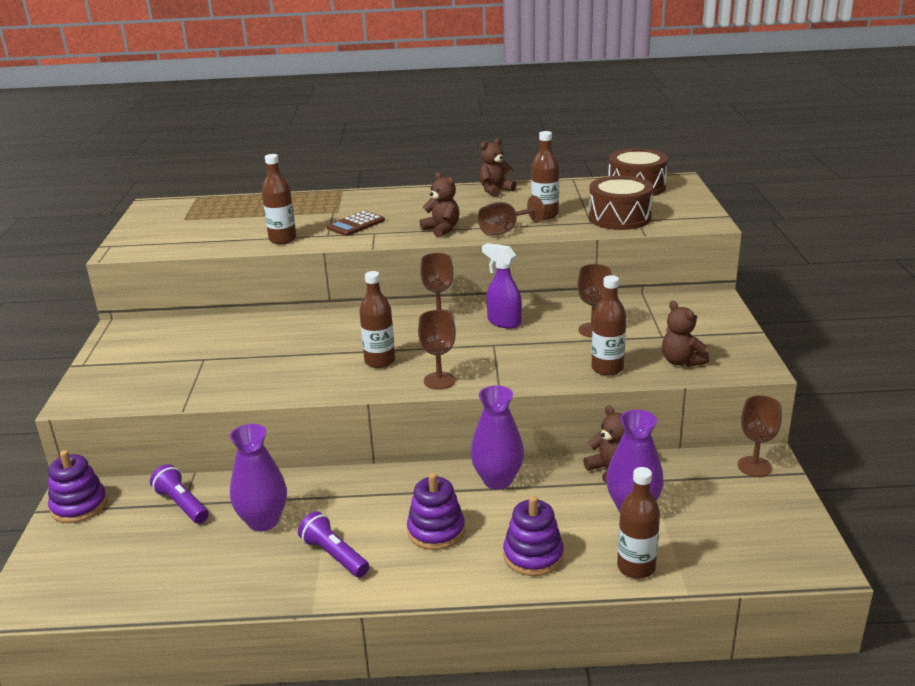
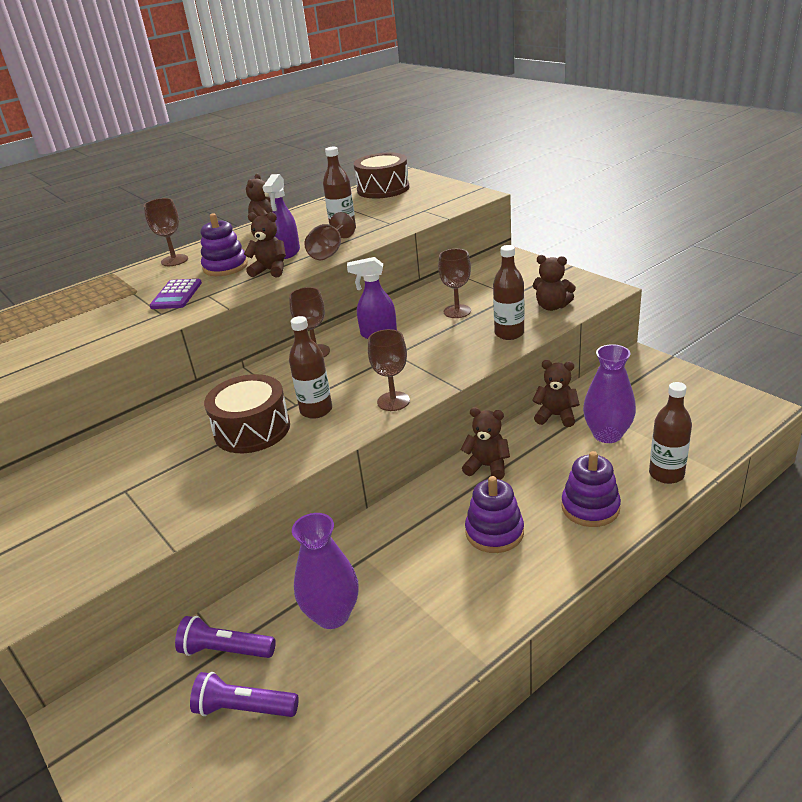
camera: 35 degrees left, 5 degrees up
(79, 506) = (102, 724): purple stacking toy -> purple stacking toy (225, 267)
(282, 239) = (116, 334): brown bottle -> none
(334, 555) = (438, 603): purple flashlight -> purple flashlight (244, 708)
(356, 224) = (176, 295): brown calculator -> purple calculator
(475, 219) = (288, 253): none -> purple spray bottle
(497, 480) = (487, 466): purple vase -> brown teddy bear
(619, 218) = (407, 213): brown drum -> brown drum (252, 429)
(754, 466) = (640, 366): brown goblet -> brown goblet (174, 260)

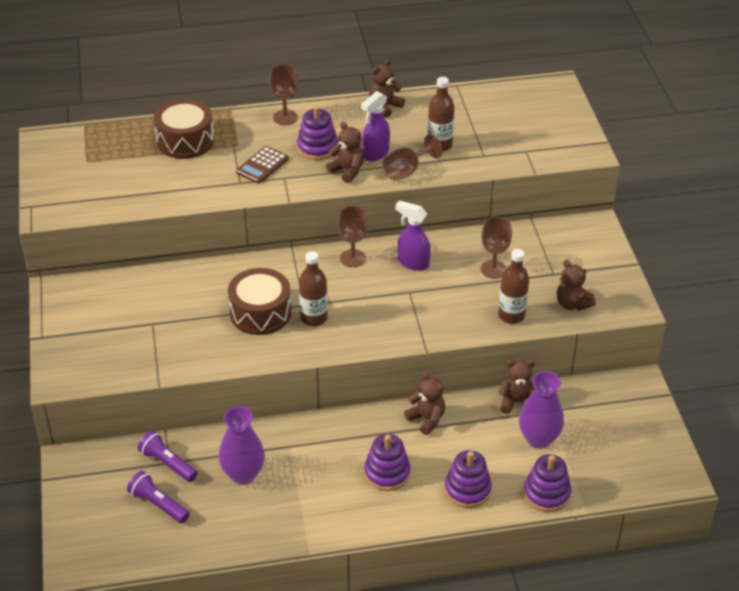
camera: 25 degrees right, 10 degrees up
(176, 295) = (262, 165): purple calculator -> brown calculator
(383, 189) = (519, 98): brown drum -> brown drum (185, 141)
(393, 401) = (372, 338): brown goblet -> none
(556, 416) = (517, 402): brown teddy bear -> brown teddy bear turned 45 degrees counterclockwise
(666, 474) = (546, 493): brown bottle -> purple stacking toy

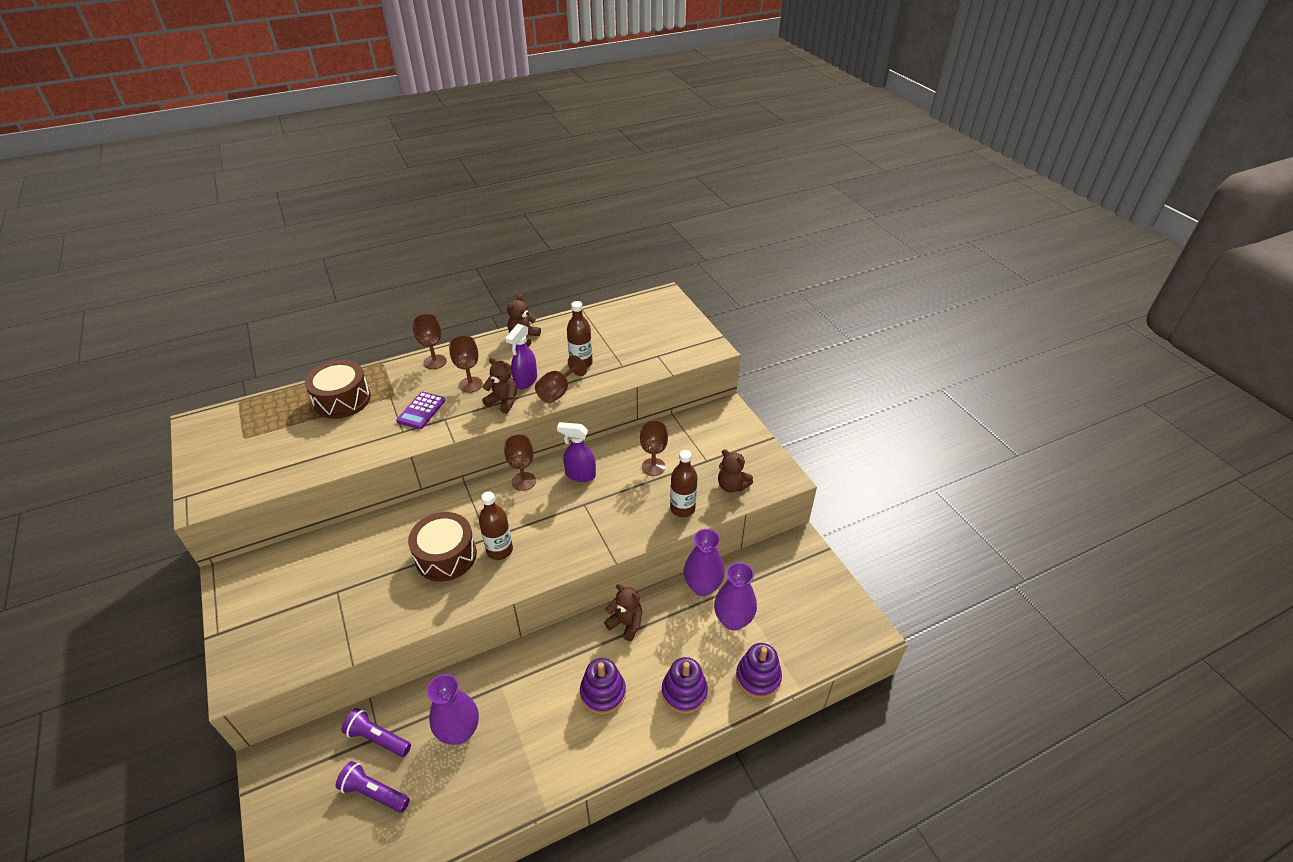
camera: 15 degrees left, 0 degrees up
(262, 165) = (421, 411): brown calculator -> purple calculator
(317, 147) = (470, 384): purple stacking toy -> brown goblet
(517, 402) = (702, 586): brown teddy bear -> purple vase

